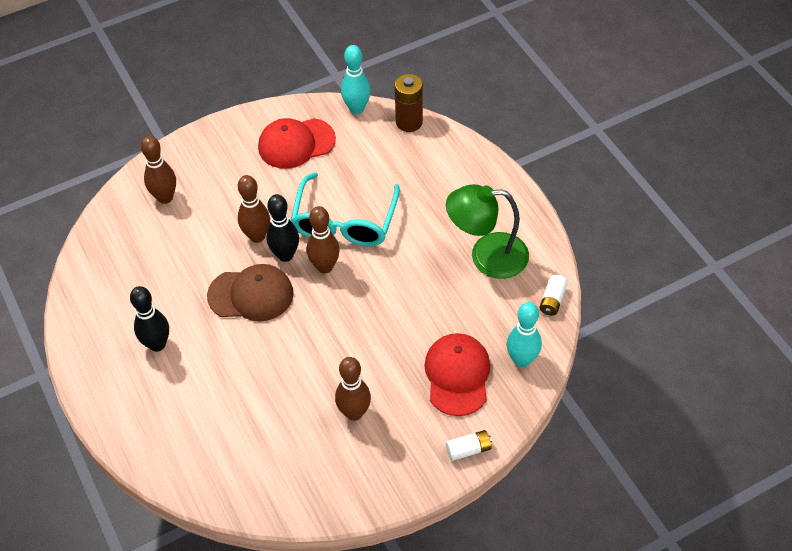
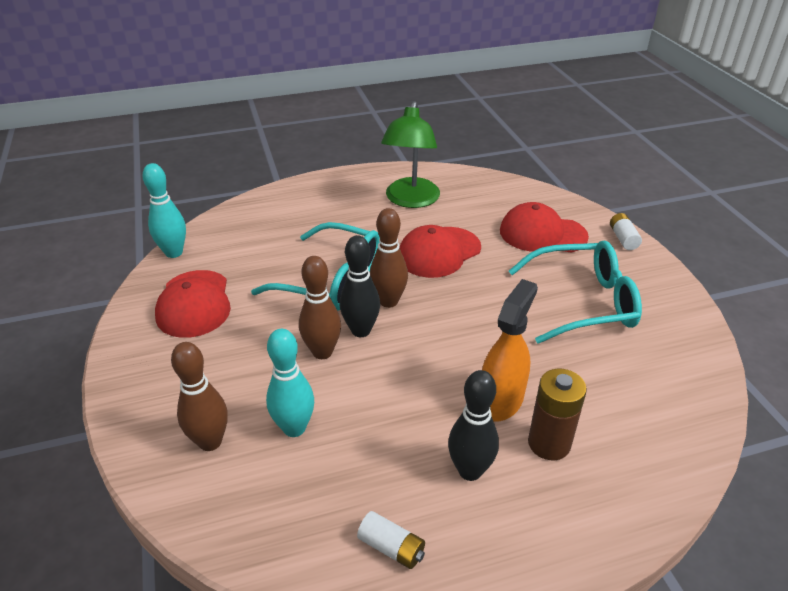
camera: 80 degrees left, 15 degrees down
(224, 357) = (501, 400): none -> orange spray bottle
(251, 295) = (411, 366): brown cap -> none
(354, 413) = (583, 302): brown bowling pin -> turquoise glasses
(403, 292) = (439, 252): none -> red cap
(409, 122) = (219, 221): brown battery -> brown battery (549, 443)
(521, 360) = (529, 199): turquoise bowling pin -> turquoise bowling pin (294, 428)
(552, 300) = (469, 176): white battery -> white battery (391, 547)

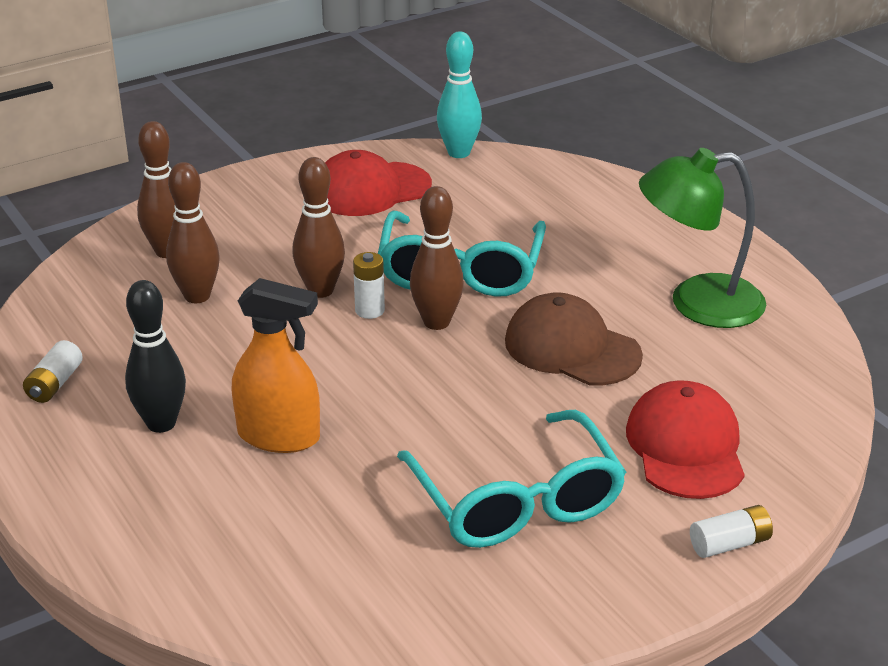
camera: 75 degrees right, 5 degrees down
(294, 428) = (197, 296): turquoise bowling pin -> brown bowling pin
(361, 330) = (369, 310): black bowling pin -> white battery
(439, 252) = (572, 348): red cap -> brown cap
(549, 443) = (215, 482): brown battery -> none

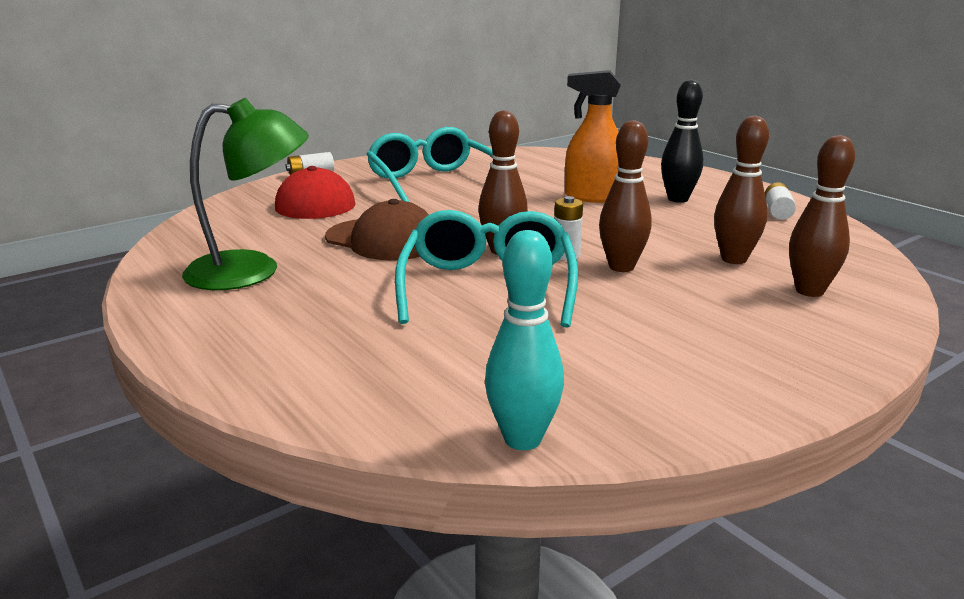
camera: 175 degrees right, 10 degrees down
(371, 190) = (632, 369): red cap -> none

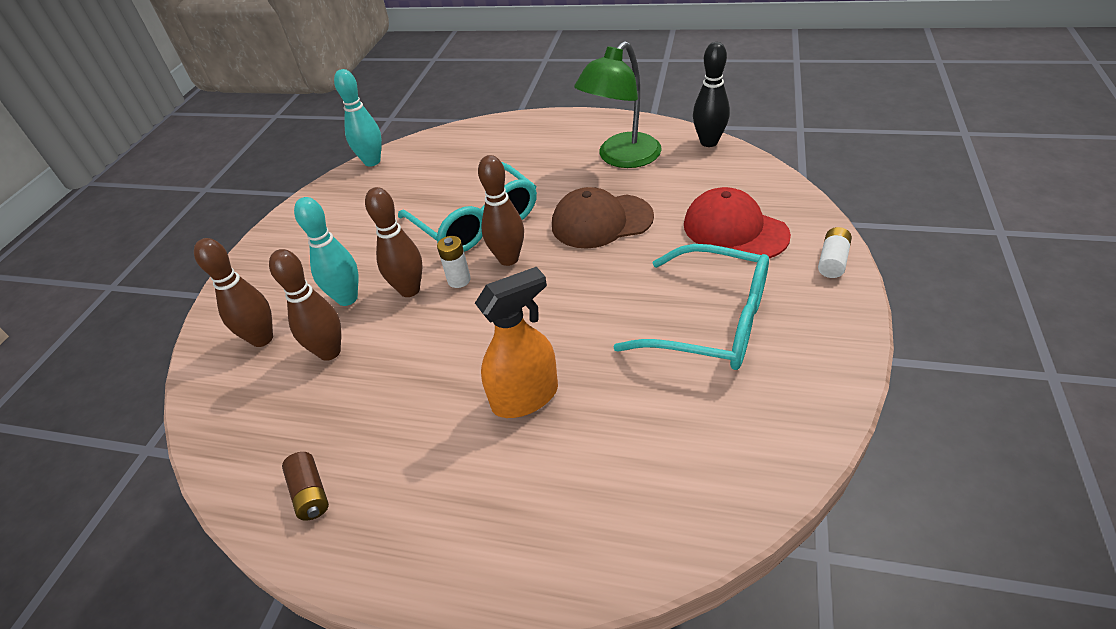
camera: 145 degrees right, 20 degrees up
(678, 199) = (435, 454): black bowling pin -> black bowling pin (709, 142)
(694, 285) = (347, 298): none -> turquoise bowling pin
(777, 211) = (310, 493): white battery -> brown battery

